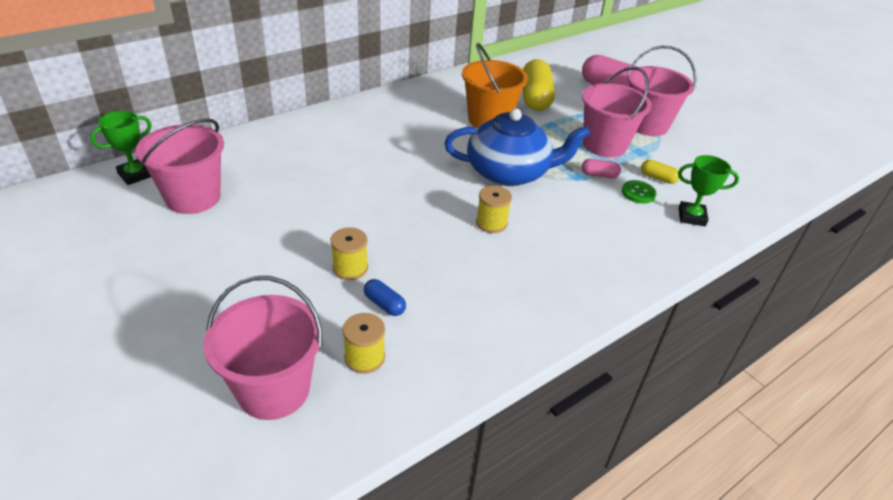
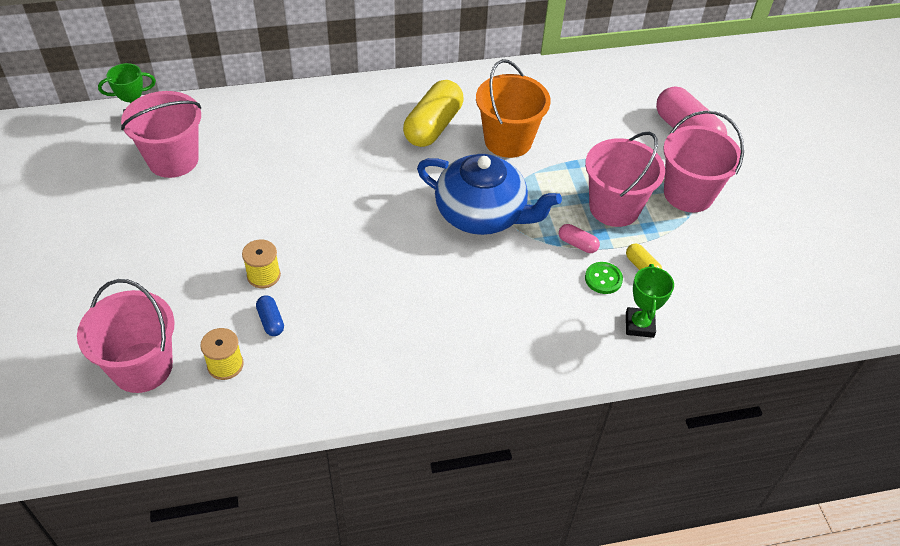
camera: 25 degrees right, 10 degrees up
(491, 223) = (422, 268): yellow spool -> none
(535, 98) = (582, 123): yellow capsule -> yellow capsule (433, 126)
(691, 217) = (639, 325): green trophy -> green trophy turned 60 degrees clockwise

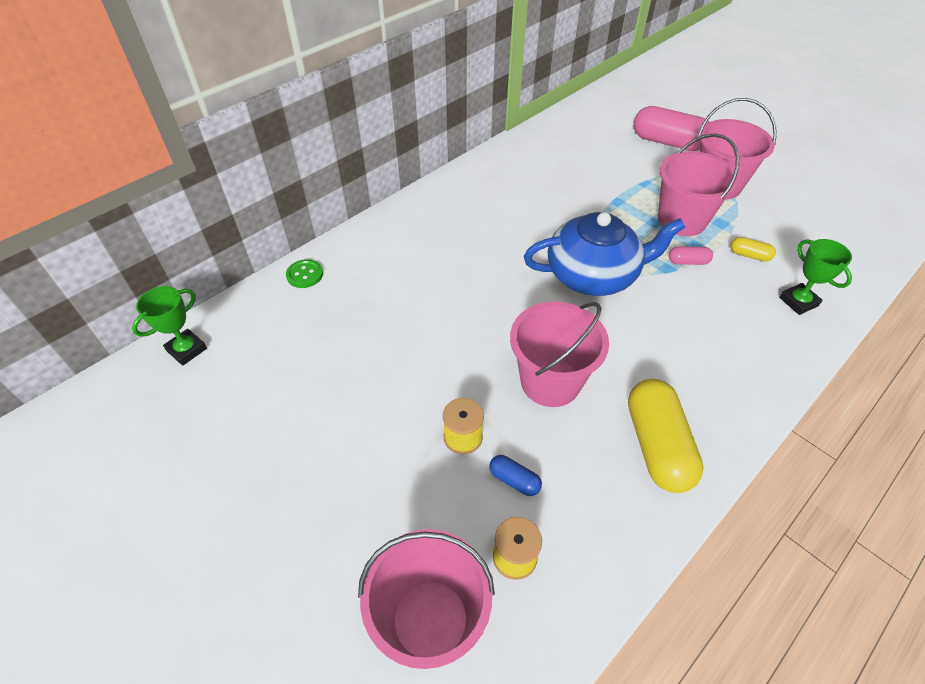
camera: 30 degrees left, 0 degrees up
(173, 160) = (261, 370): pink bucket -> pink bucket (550, 381)
(433, 126) = (480, 222): yellow capsule -> yellow capsule (657, 445)
(508, 141) = (551, 206): orange bucket -> none
(603, 279) = (735, 279): green button -> green button (305, 275)

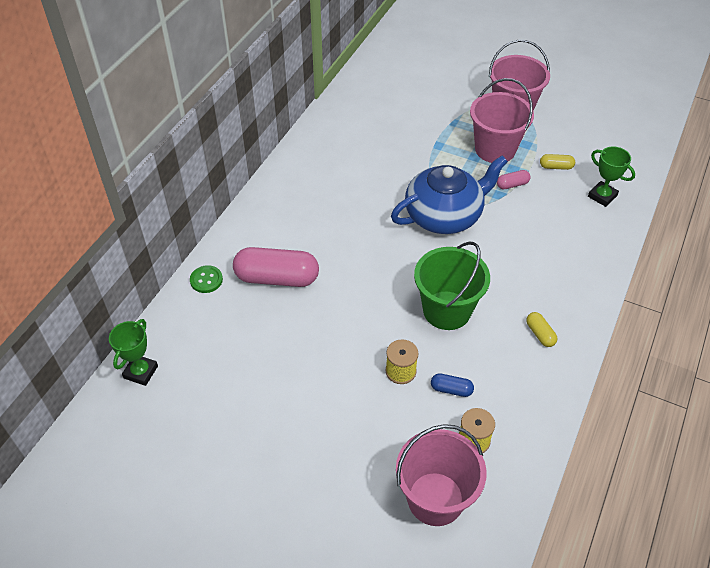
camera: 20 degrees left, 0 degrees up
(550, 381) = (447, 310): pink bucket -> green bucket
(657, 445) = (540, 334): yellow capsule -> yellow capsule, size x0.46
(668, 142) = (459, 79): pink capsule -> pink capsule (277, 278)

